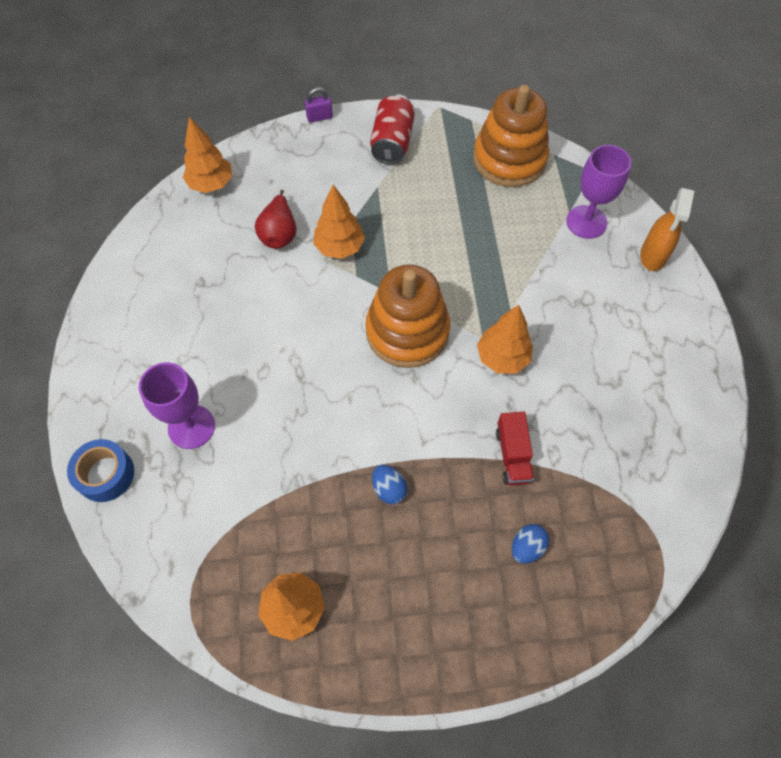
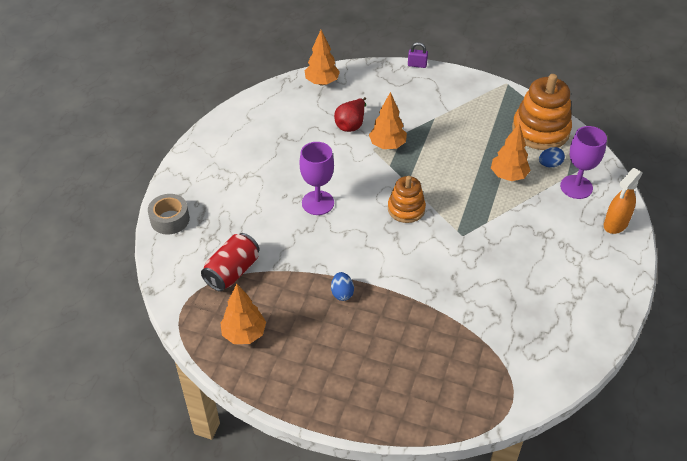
camera: 25 degrees right, 15 degrees down
(105, 474) = (170, 219): blue tape -> grey tape
(191, 427) = (235, 213): purple goblet -> purple goblet (318, 203)
(392, 142) = (460, 95): red can -> red can (232, 272)
(407, 331) = (406, 209): orange stacking toy -> orange stacking toy, size x0.60
(502, 357) = (464, 247): orange tree -> orange tree (508, 176)
(512, 455) = (438, 306): red truck -> none
(527, 547) = (417, 361): blue egg -> blue egg (550, 164)

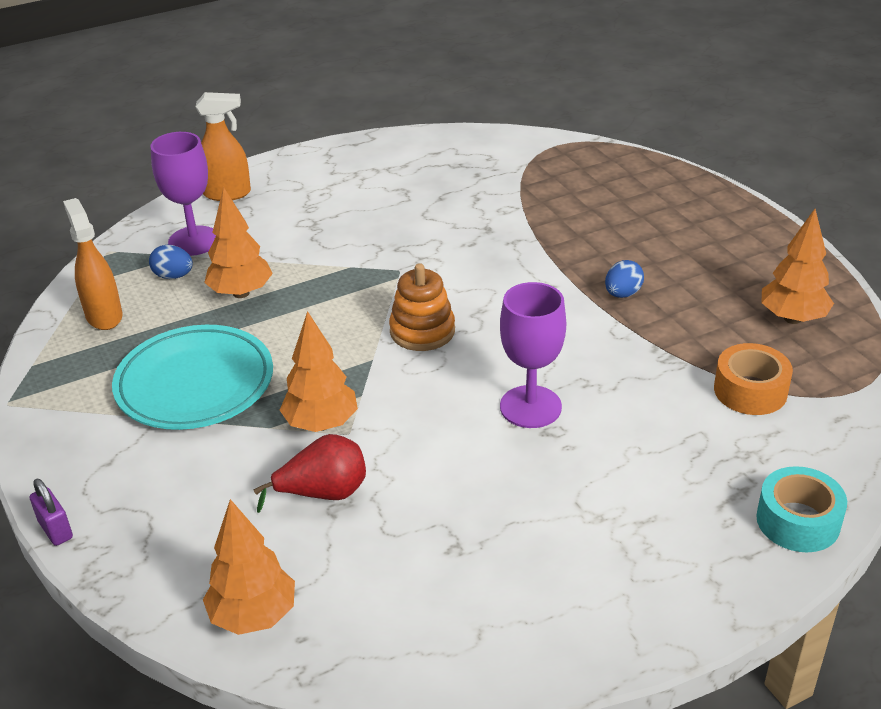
camera: 135 degrees left, 10 degrees down
(170, 219) = (798, 521): grey tape -> turquoise tape
(232, 272) = (750, 391): red can -> orange tape
(456, 129) = (195, 384): none -> turquoise plate
(540, 131) = (104, 316): orange stacking toy -> orange spray bottle

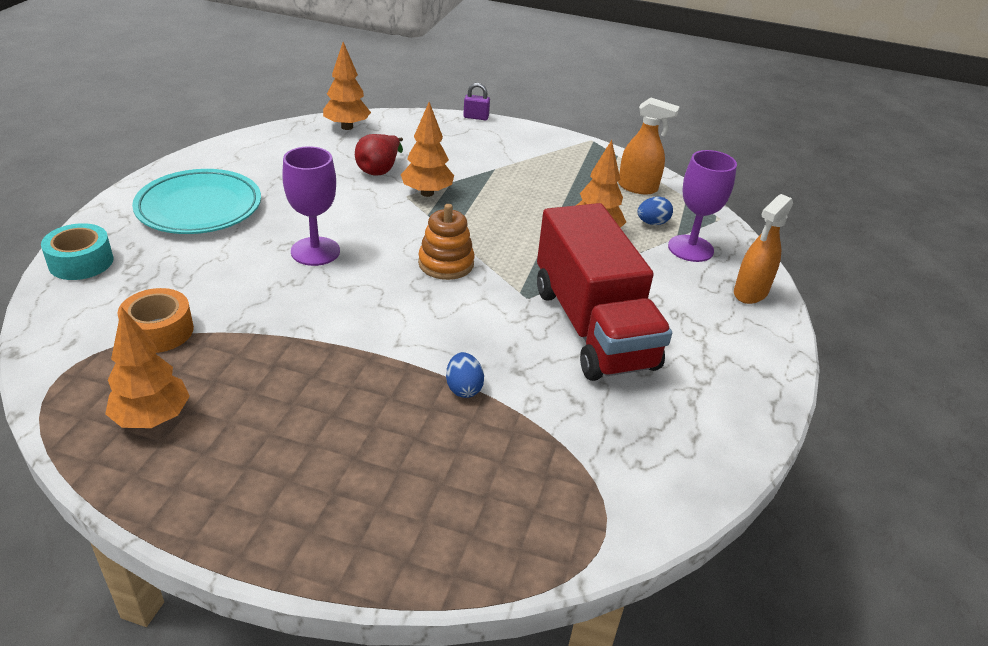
camera: 130 degrees right, 0 degrees up
(195, 384) = (524, 181): turquoise plate -> turquoise plate (199, 208)
(387, 228) = (593, 327): none -> red truck
(622, 294) = (331, 365): blue egg -> blue egg (463, 388)

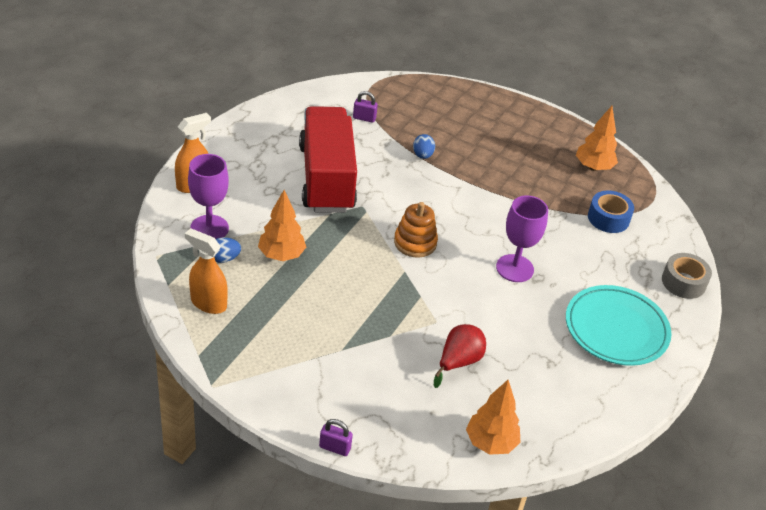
camera: 170 degrees left, 5 degrees up
(81, 262) = (683, 282): turquoise tape -> grey tape
(159, 331) = (608, 218): orange tape -> blue tape
(427, 193) = (416, 322): orange tree -> none
(585, 445) = (364, 118): none -> purple padlock

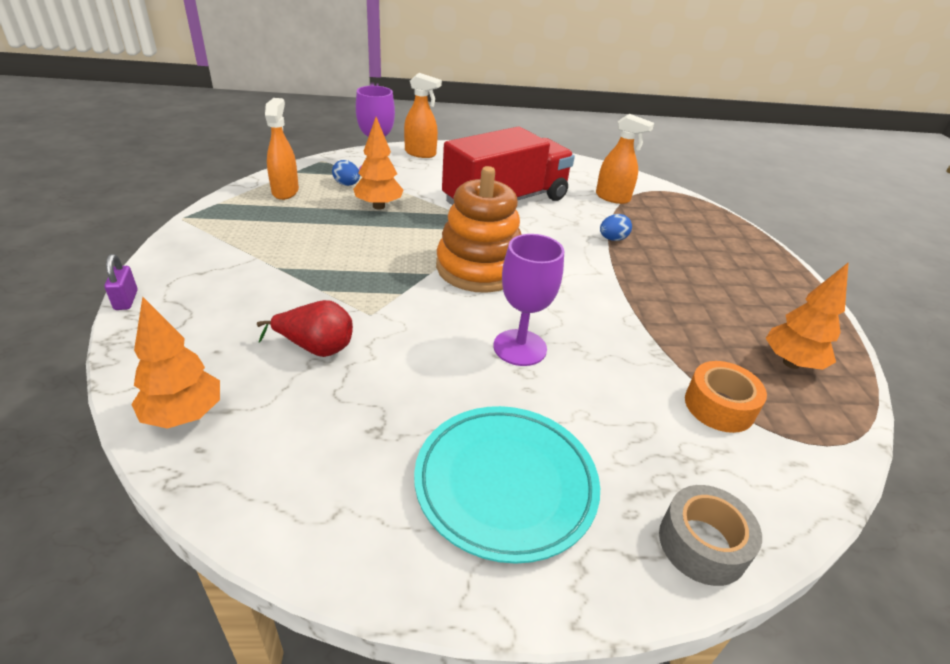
camera: 60 degrees right, 5 degrees down
(364, 118) = (613, 198): purple padlock -> orange spray bottle
(415, 242) = (479, 268): orange stacking toy -> orange stacking toy, size x1.66
(608, 218) = (719, 406): blue tape -> orange tape

